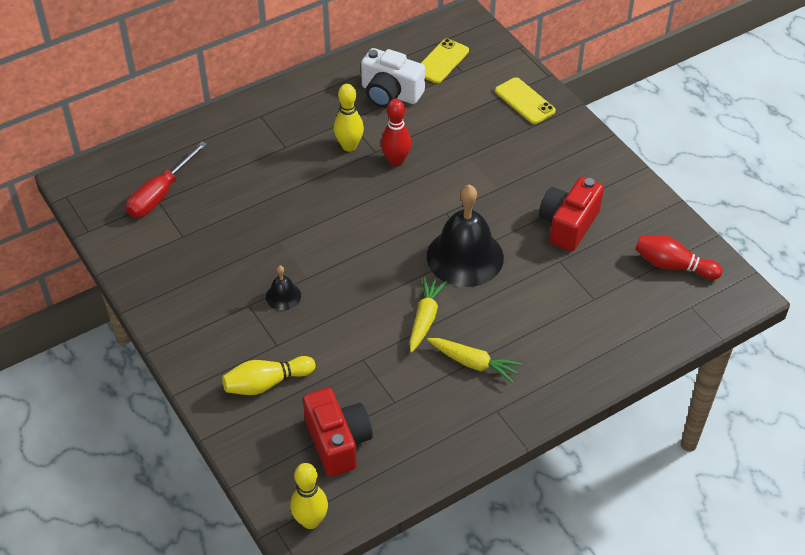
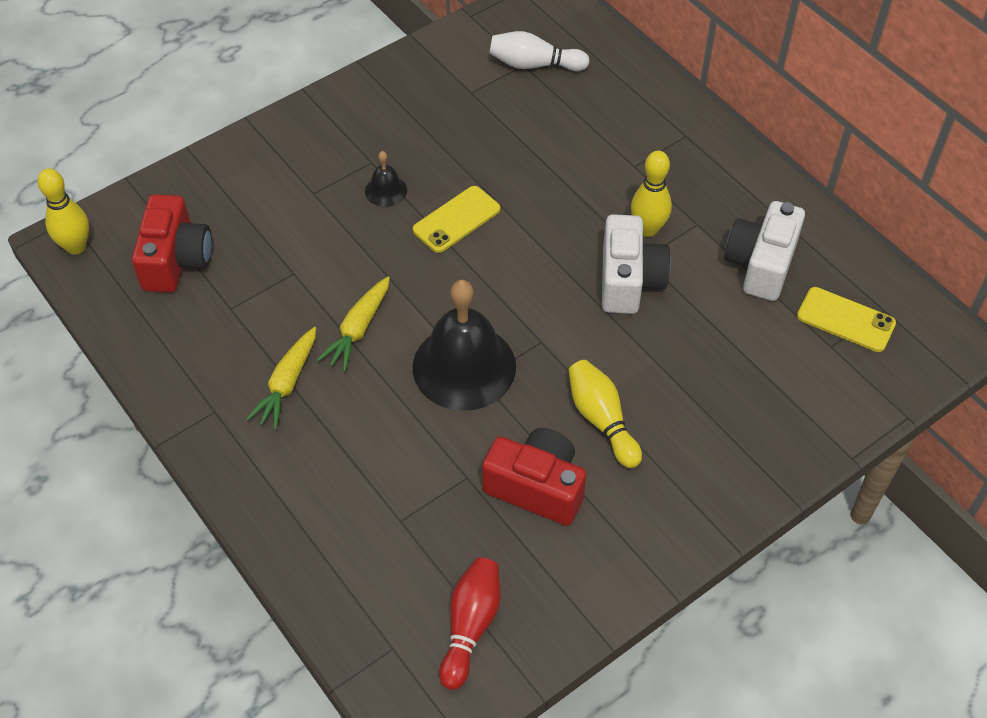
camera: 85 degrees right, 5 degrees up
(160, 194) = (534, 64): red screwdriver -> white bowling pin
(266, 383) = (258, 190): yellow bowling pin -> yellow bowling pin (602, 420)
(337, 442) = (176, 260): red camera -> red camera turned 60 degrees counterclockwise
(396, 161) = (629, 281): red bowling pin -> white camera
(425, 318) = (358, 330): yellow carrot -> yellow carrot turned 105 degrees clockwise
(524, 101) = (785, 427): yellow phone -> yellow phone (456, 220)

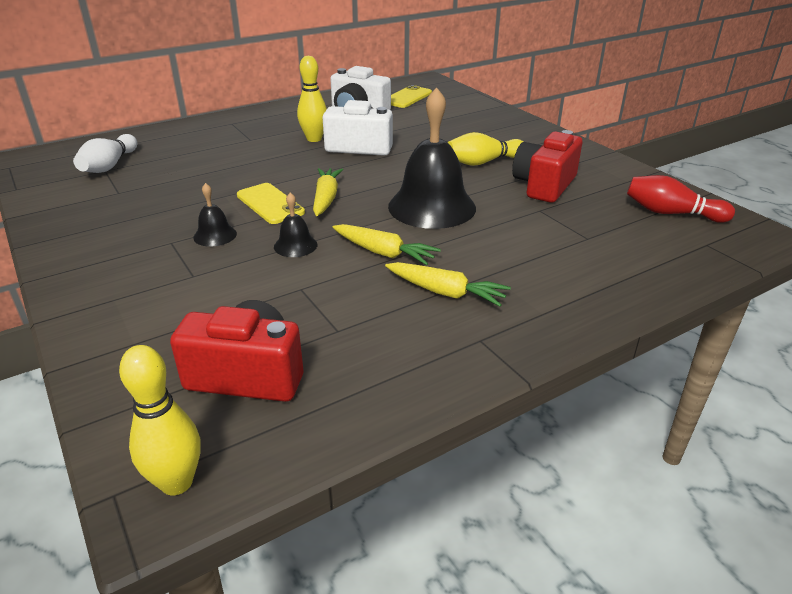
camera: 85 degrees left, 20 degrees down
(369, 256) = (295, 245): none -> black bell
(475, 266) = (326, 198): none -> yellow carrot

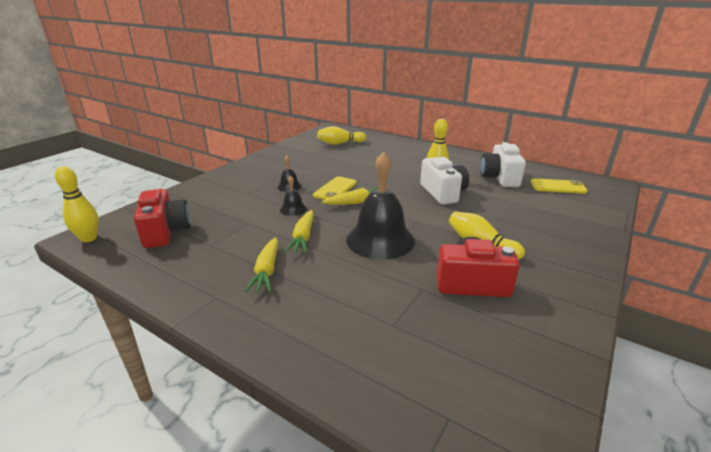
camera: 65 degrees right, 5 degrees down
(109, 166) = (340, 143): white bowling pin -> yellow bowling pin
(671, 213) = (499, 380): red bowling pin -> none

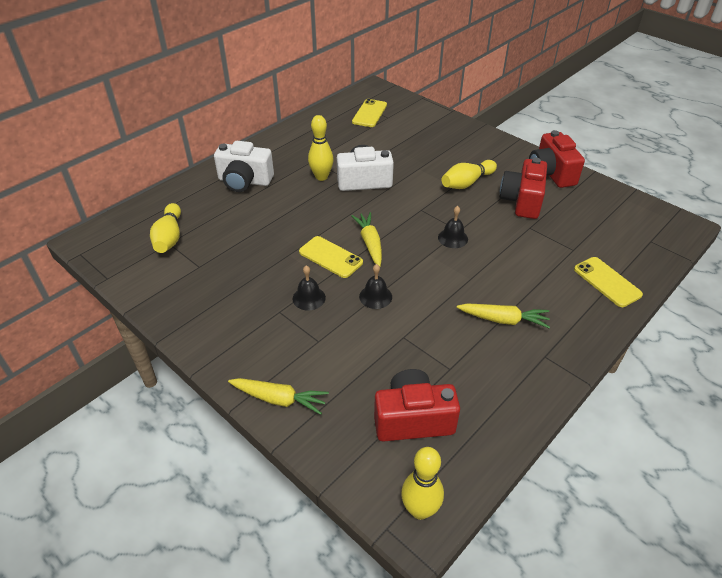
camera: 80 degrees left, 15 degrees up
(303, 238) = (443, 291): yellow carrot -> yellow carrot (279, 399)
(336, 354) = (607, 282): none -> yellow phone
(380, 239) = (453, 238): black bell -> black bell, size x0.45
(499, 178) = (339, 138): white camera -> white camera (244, 181)
(555, 309) = (551, 173): none -> red camera

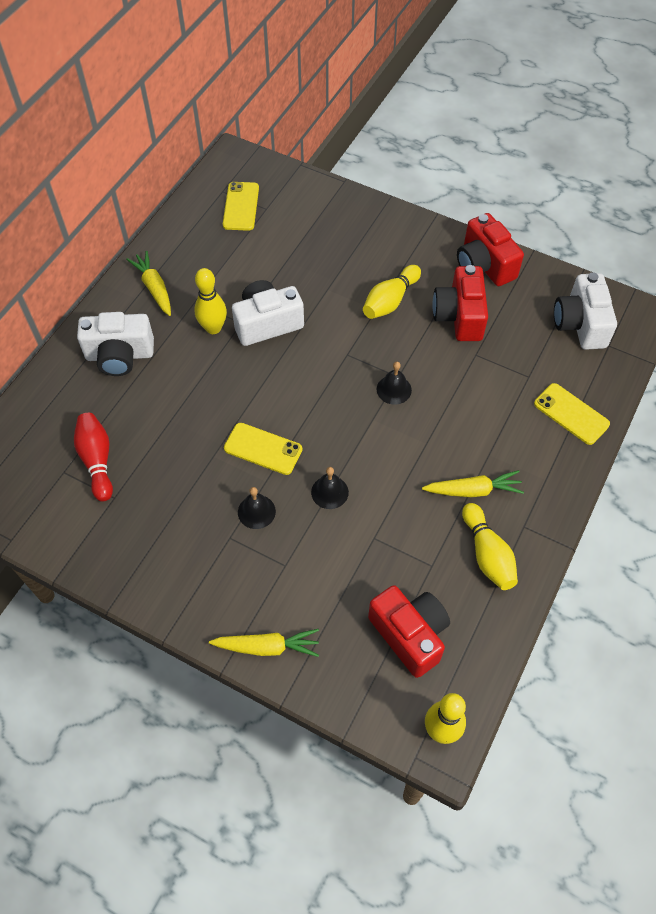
camera: 15 degrees left, 15 degrees up
(169, 237) = (60, 463): yellow bowling pin -> yellow bowling pin (487, 554)
(197, 241) = (97, 461): none -> red bowling pin
(370, 243) = (302, 418): yellow carrot -> yellow carrot (154, 288)
(413, 419) = (409, 634): red camera -> red camera turned 75 degrees clockwise
(627, 223) = (580, 324): none -> white camera

